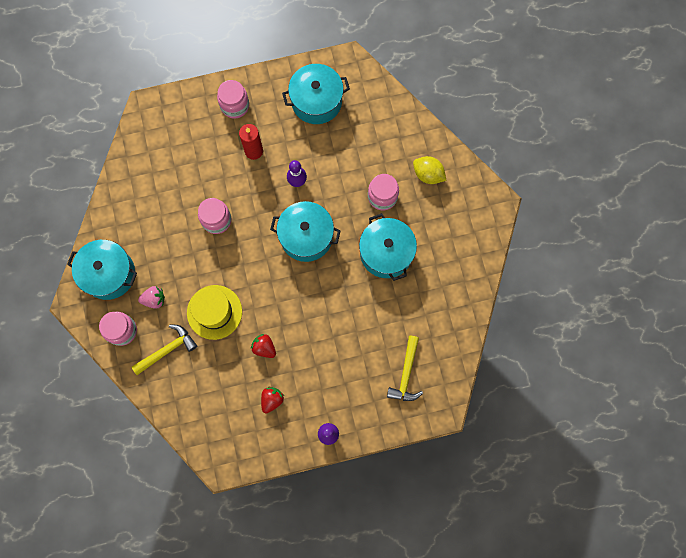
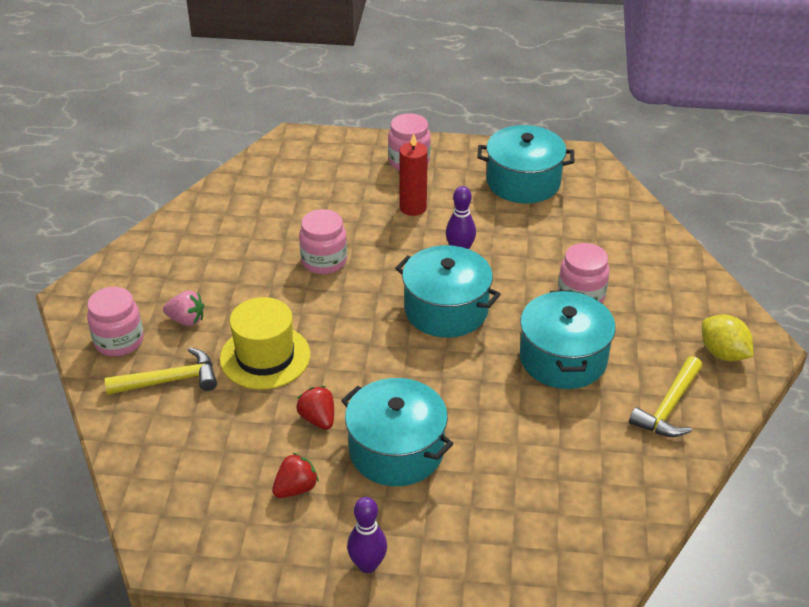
camera: 20 degrees right, 35 degrees down
(109, 274) = (142, 277): turquoise pot -> turquoise pot (396, 450)
(406, 374) = (539, 520): yellow hammer -> yellow hammer (669, 407)
(428, 174) = (661, 289): yellow lemon -> yellow lemon (723, 353)

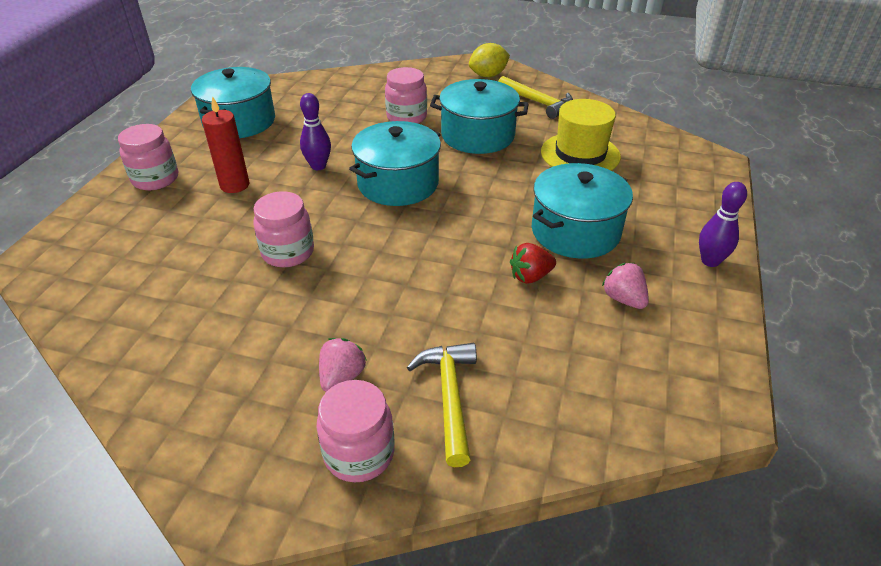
camera: 80 degrees left, 0 degrees up
(265, 357) = (429, 309): yellow hat -> yellow hat (580, 154)
(296, 488) = (623, 299): red strawberry -> pink strawberry

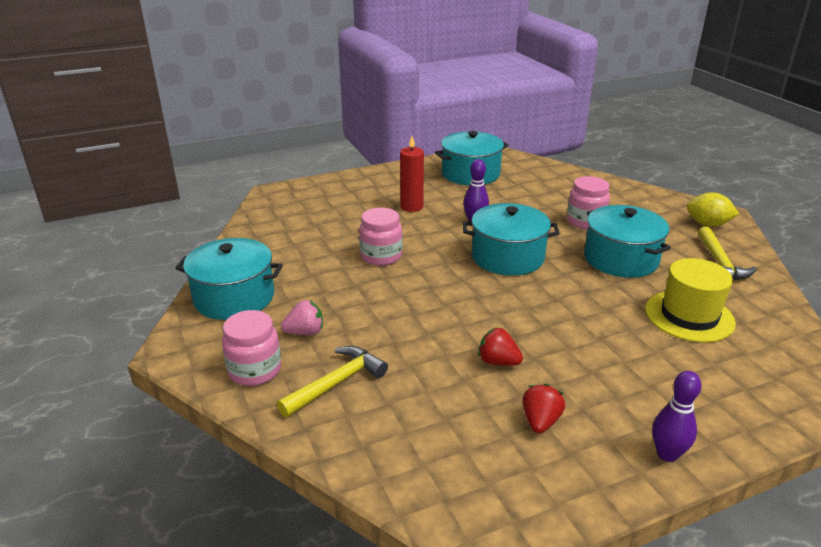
camera: 50 degrees right, 10 degrees down
(155, 179) = (378, 183): pink jar -> none
(575, 231) = (584, 359): turquoise pot -> turquoise pot (234, 297)
(623, 299) = (540, 421): pink strawberry -> red strawberry

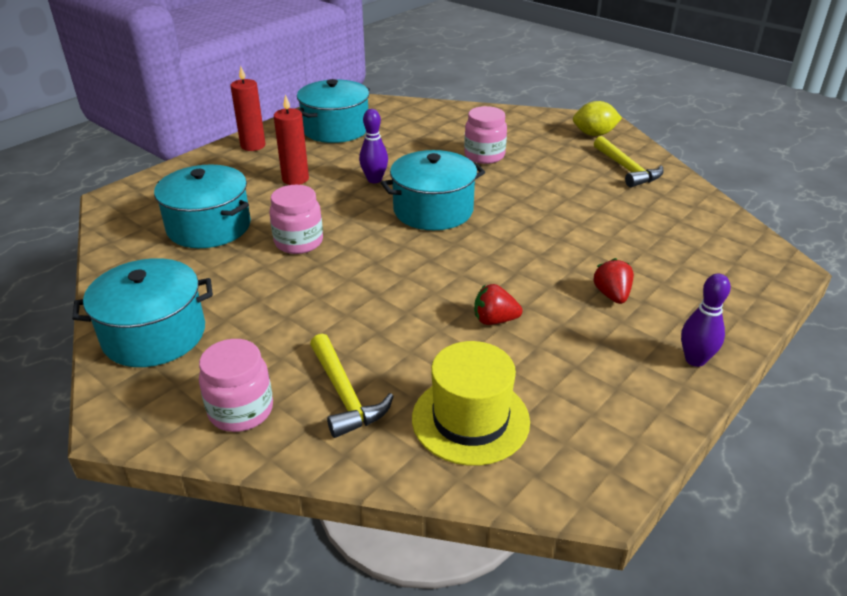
camera: 25 degrees left, 5 degrees up
(305, 332) = (270, 350): pink strawberry -> none
(336, 383) = (344, 394): yellow hammer -> yellow hammer turned 135 degrees clockwise
(396, 174) = (253, 146): none -> red candle
(540, 421) = (571, 366): red strawberry -> red strawberry (612, 295)
(620, 259) = (540, 186): turquoise pot -> turquoise pot (209, 227)
(689, 316) = (633, 226): yellow hat -> yellow hat (470, 419)

